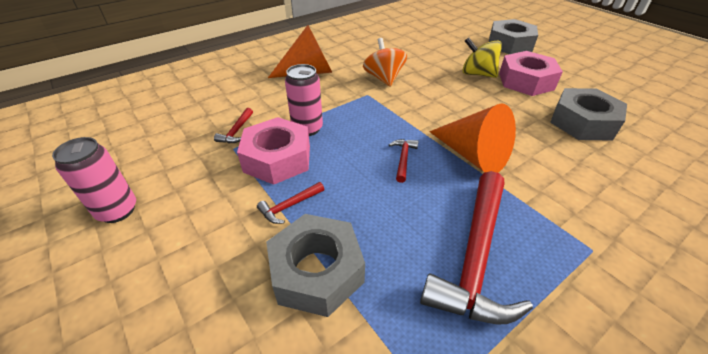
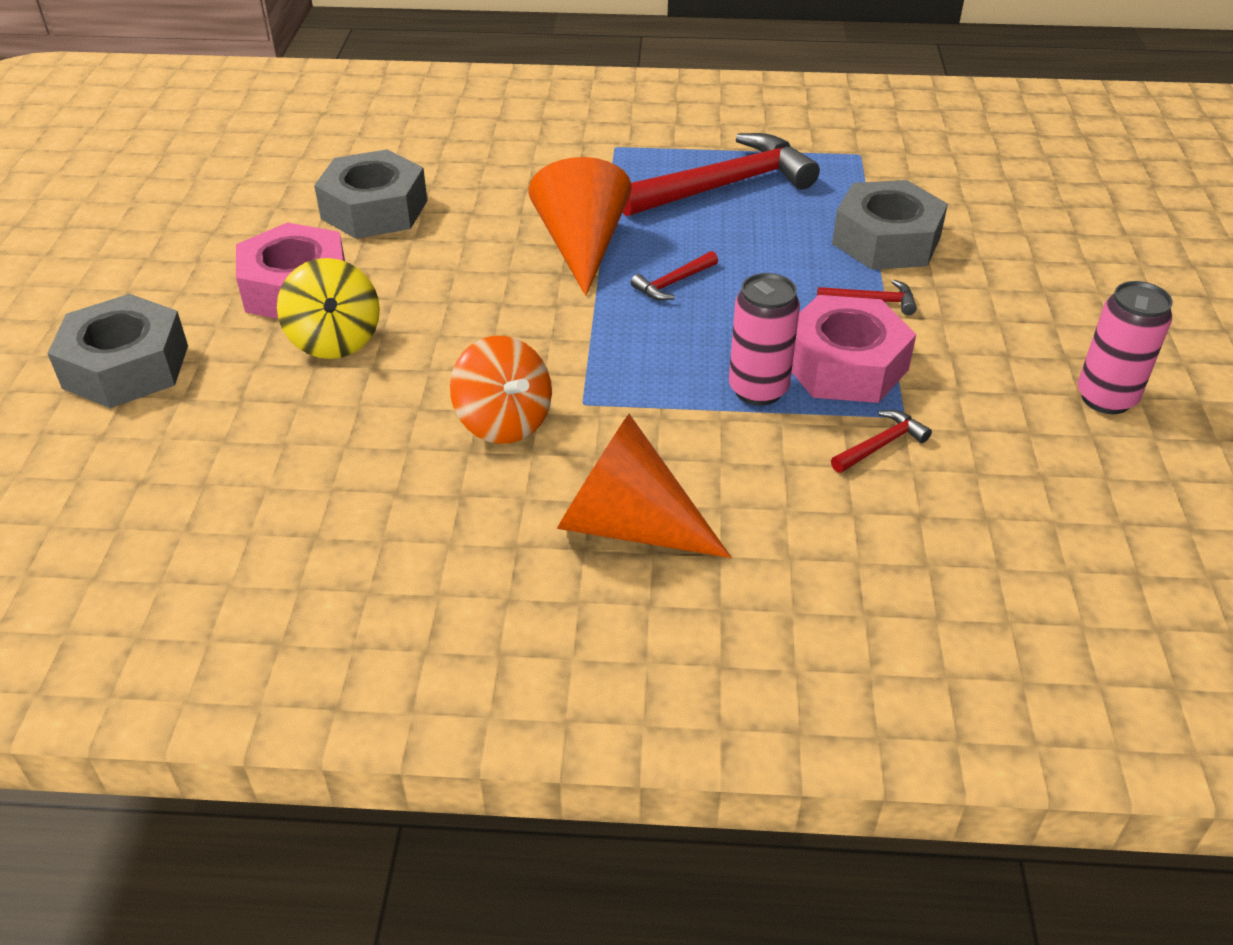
camera: 140 degrees left, 0 degrees up
(383, 78) = (504, 422): orange spinning top -> orange spinning top turned 60 degrees counterclockwise

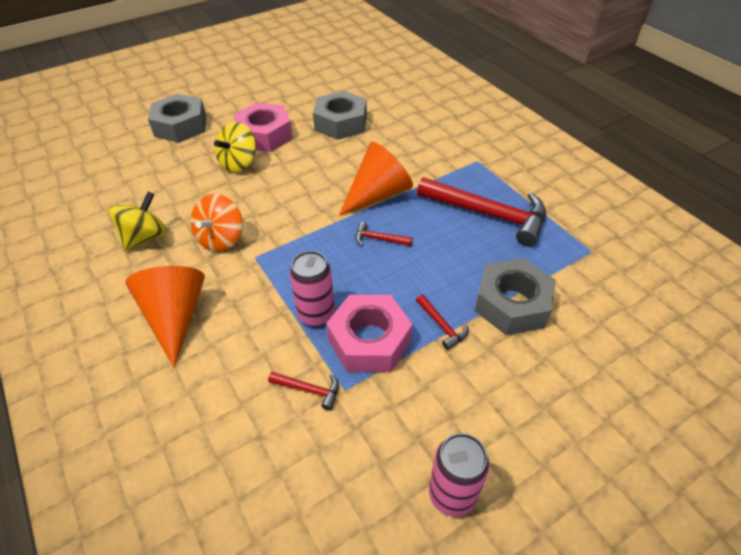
camera: 55 degrees right, 5 degrees up
(399, 503) = (145, 237): none -> yellow spinning top

